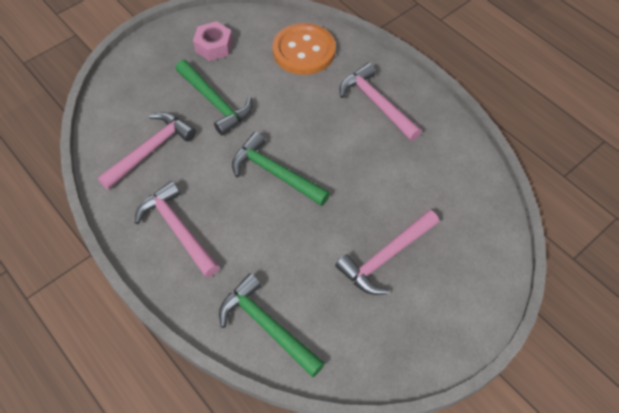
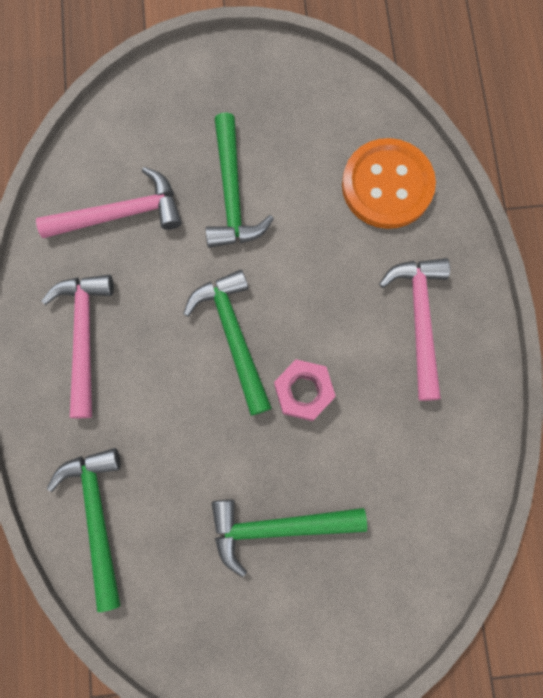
camera: 35 degrees right, 20 degrees up
(214, 46) = (284, 110): pink nut -> pink nut (303, 392)
(386, 257) = (278, 527): pink hammer -> green hammer

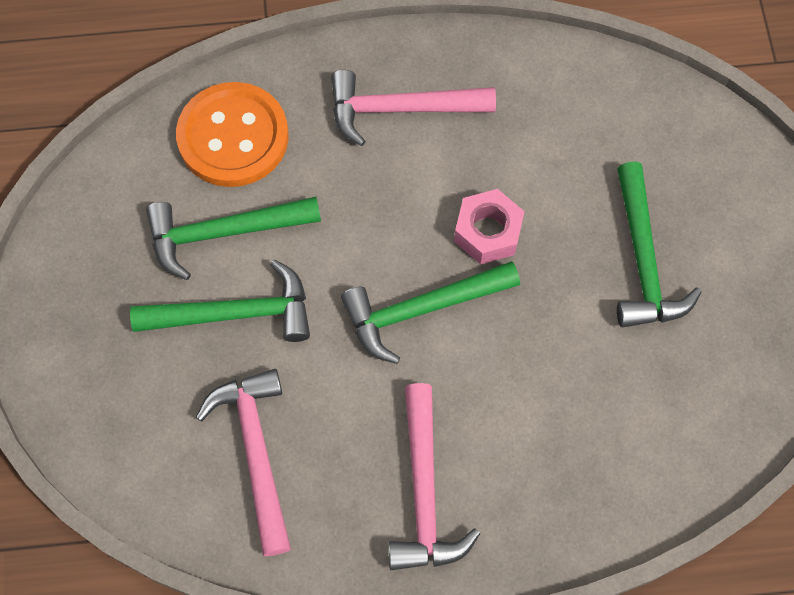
camera: 90 degrees left, 10 degrees down
(84, 337) = (424, 491): pink hammer -> pink hammer turned 90 degrees counterclockwise
(97, 517) = (647, 462): green hammer -> green hammer (224, 232)

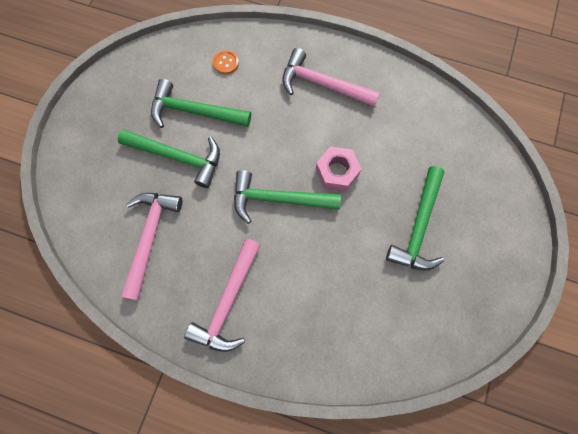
camera: 25 degrees right, 5 degrees up
(233, 137) = (226, 63): orange button -> orange button, size x0.40

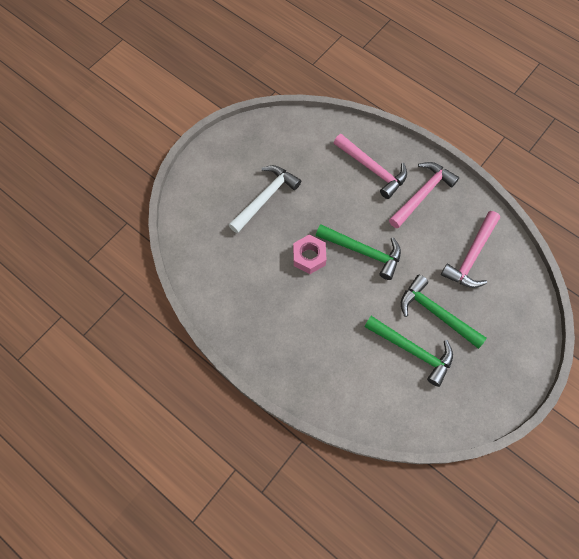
camera: 160 degrees left, 5 degrees down
(226, 63) = (371, 391): orange button -> none
(323, 84) = (289, 336): pink hammer -> pink hammer (372, 169)
(418, 226) = (265, 198): green hammer -> white hammer

